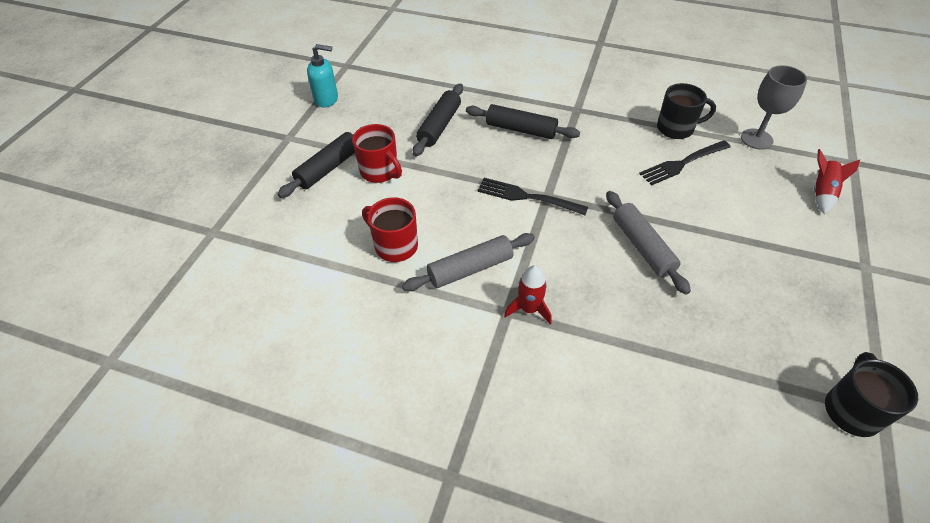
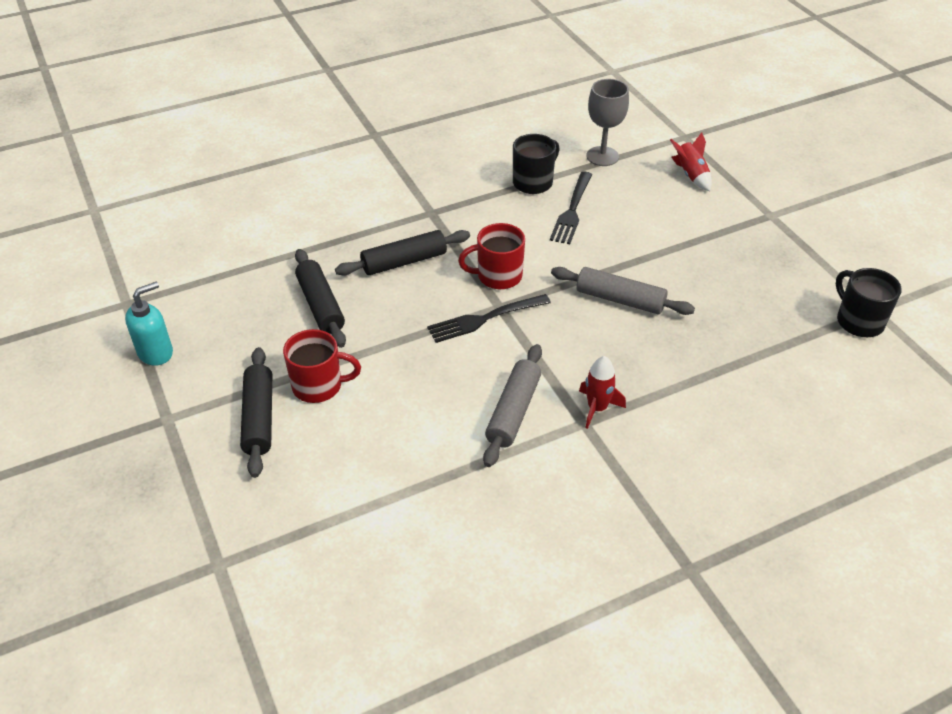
camera: 45 degrees left, 5 degrees down
(395, 246) = (424, 440): red mug -> red mug (498, 276)

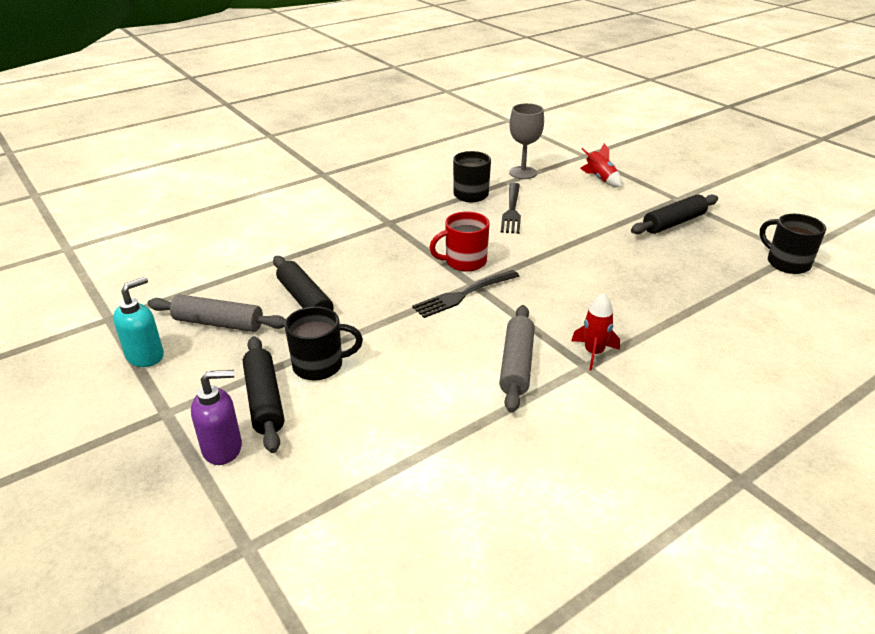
camera: 10 degrees left, 10 degrees down
(212, 464) = (223, 448): none -> purple soap dispenser
(318, 386) = (319, 365): red mug -> black mug
(404, 262) = (375, 259): black rolling pin -> black rolling pin (673, 223)
(620, 300) = (579, 268): grey rolling pin -> grey rolling pin (218, 323)

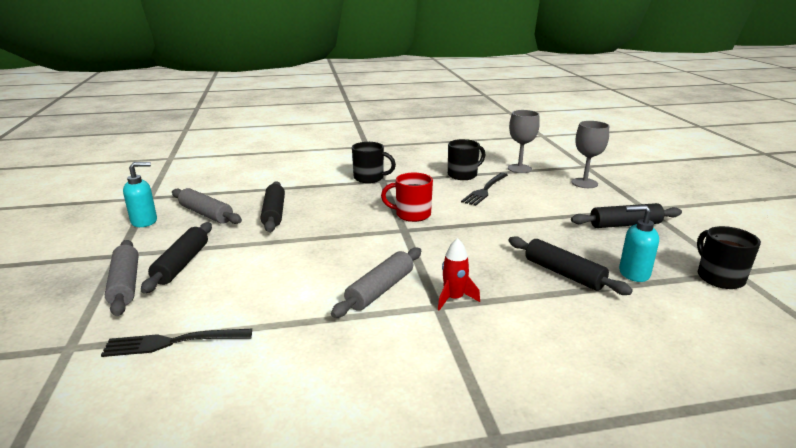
camera: 25 degrees right, 10 degrees down
(223, 448) = (125, 284): purple soap dispenser -> grey rolling pin
(319, 365) = (239, 253): black mug -> black mug (369, 178)
(463, 295) = (388, 235): black fork -> black fork (172, 342)
(600, 179) = (584, 183): red rocket -> grey goblet
(665, 295) = (563, 273): none -> black rolling pin
(720, 278) = (633, 273): none -> turquoise soap dispenser

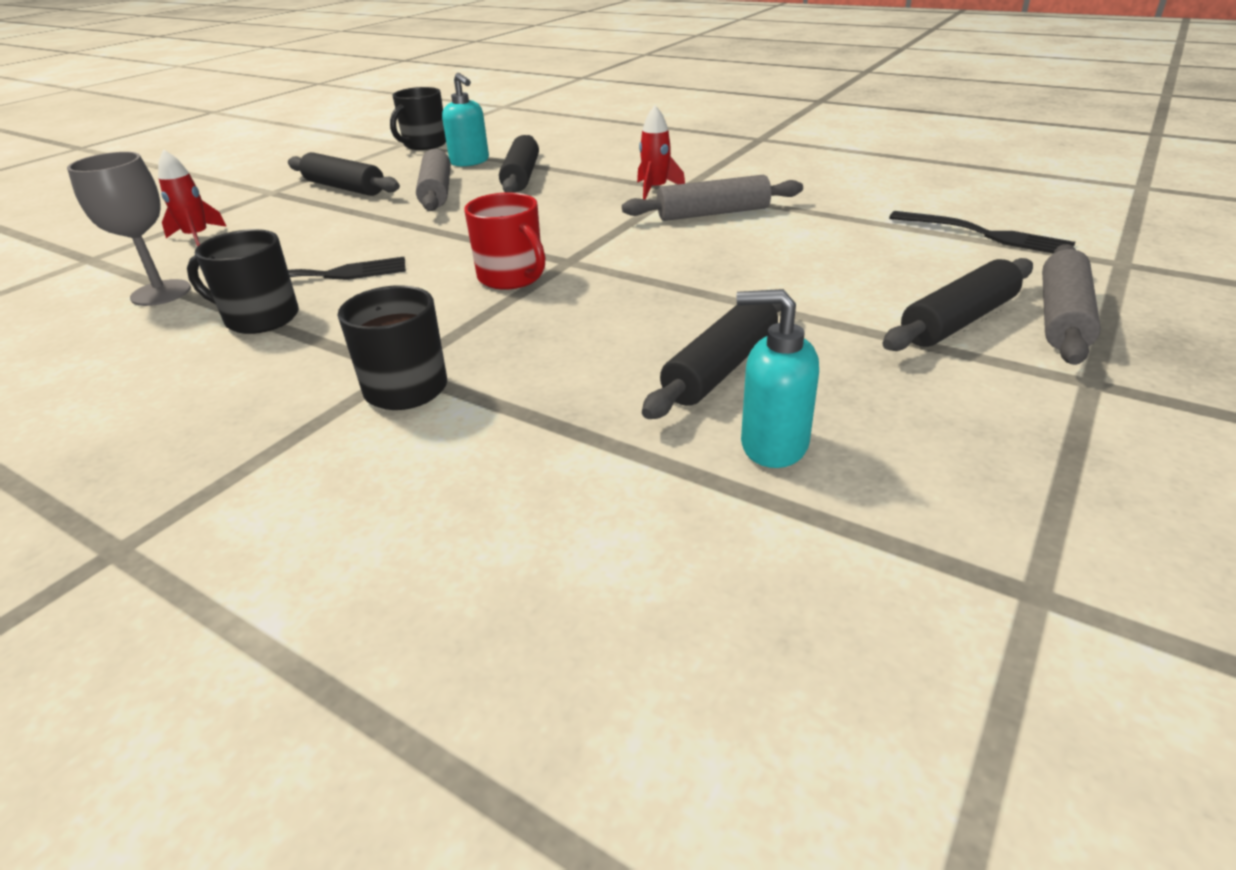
camera: 135 degrees left, 10 degrees up
(144, 221) = (1042, 466): turquoise soap dispenser -> turquoise soap dispenser (773, 445)
(206, 214) = (871, 427): grey rolling pin -> grey rolling pin (436, 192)
(584, 183) = (197, 237): grey goblet -> red rocket

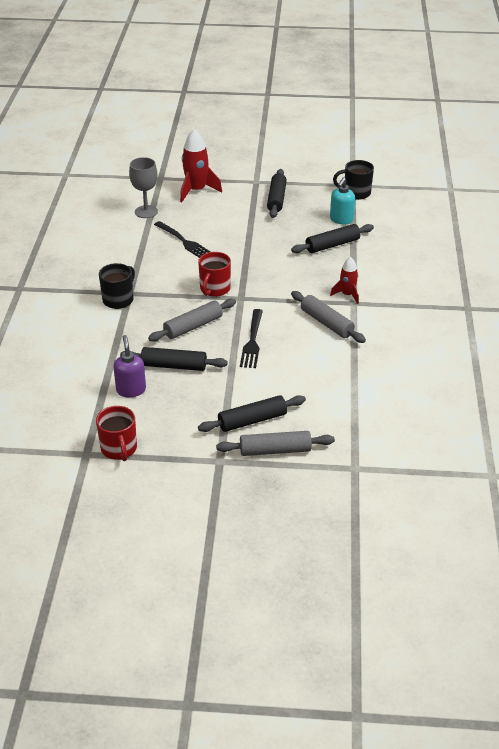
camera: 60 degrees right, 5 degrees up
(197, 237) = (196, 190): red rocket -> red rocket, size x1.69
(260, 318) = (143, 245): black mug -> none
(436, 192) = (291, 228): grey rolling pin -> grey rolling pin (193, 326)
(773, 445) = (131, 390): turquoise soap dispenser -> purple soap dispenser
(958, 321) = (252, 420): black rolling pin -> black rolling pin turned 45 degrees counterclockwise
(985, 235) = (362, 418): black fork -> black fork (252, 341)
(1022, 520) = (119, 449): none -> red mug

